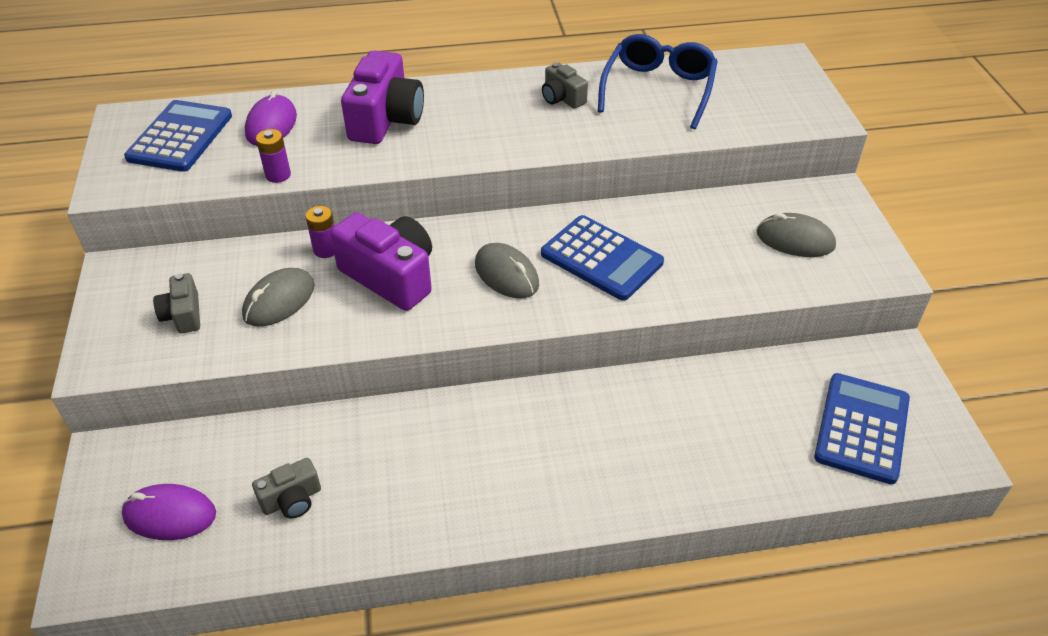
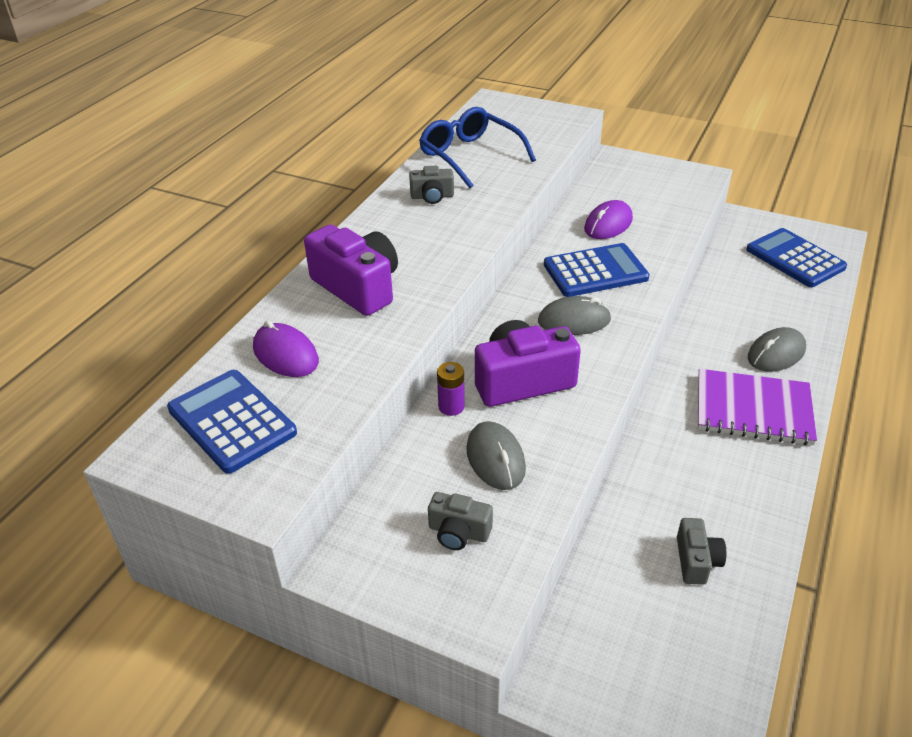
camera: 55 degrees left, 5 degrees down
(170, 515) = (665, 656): purple mouse -> purple mouse (608, 224)
(278, 175) = (371, 374): purple battery -> none
(538, 475) = (753, 409): none -> purple notebook
(795, 240) = (646, 191): grey mouse -> grey mouse (776, 354)

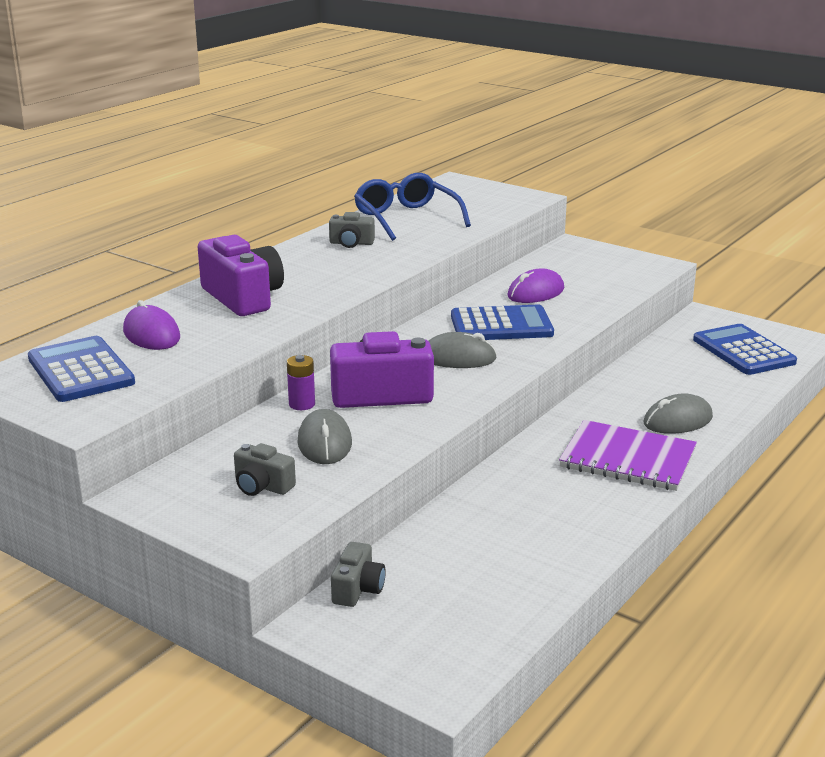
camera: 10 degrees right, 15 degrees down
(696, 561) = (503, 559): grey camera -> grey camera (358, 589)

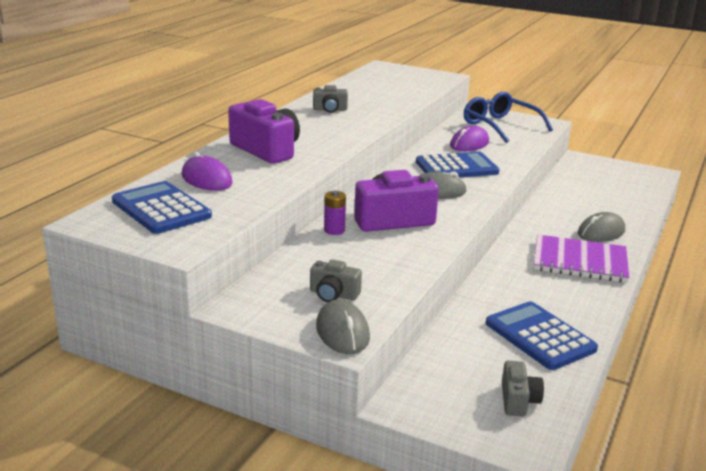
camera: 10 degrees left, 0 degrees up
(324, 443) = (367, 259): grey mouse -> grey mouse (342, 332)
(358, 589) = (425, 372): grey camera -> grey camera (518, 400)
(406, 218) = (361, 91): blue glasses -> blue glasses (500, 126)
(743, 351) = (621, 182): blue calculator -> blue calculator (539, 336)

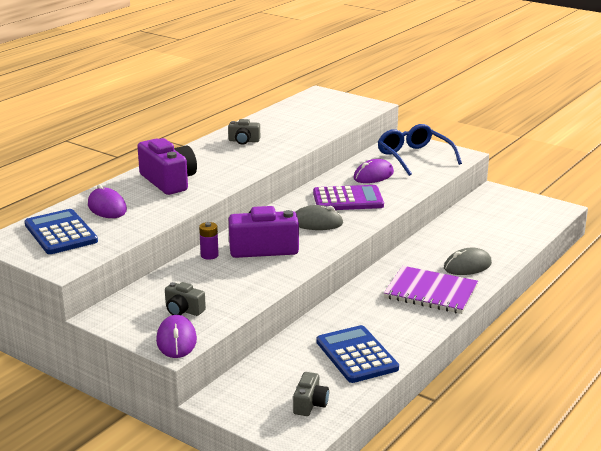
camera: 10 degrees right, 0 degrees up
(342, 332) = (176, 340): grey mouse -> purple mouse
(456, 167) = (348, 199): blue calculator -> purple calculator

